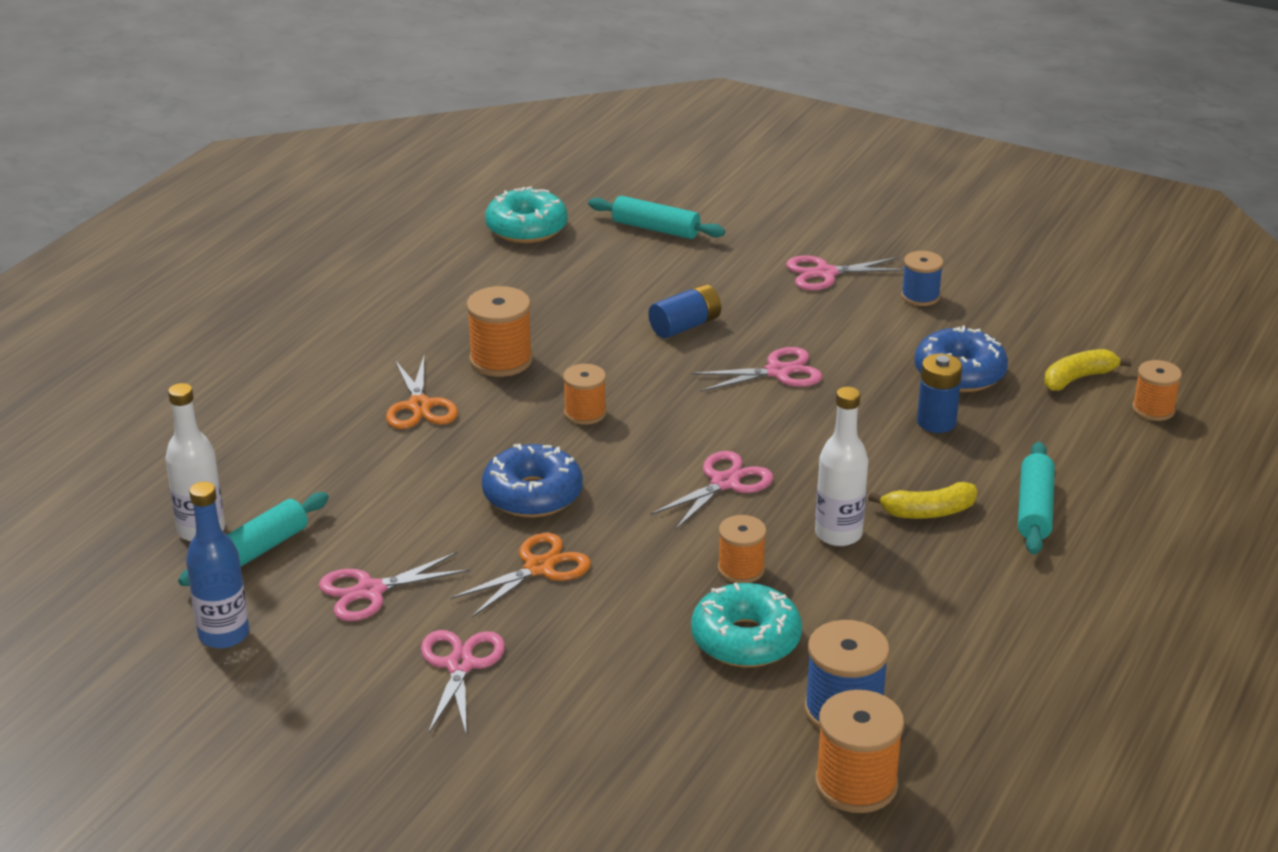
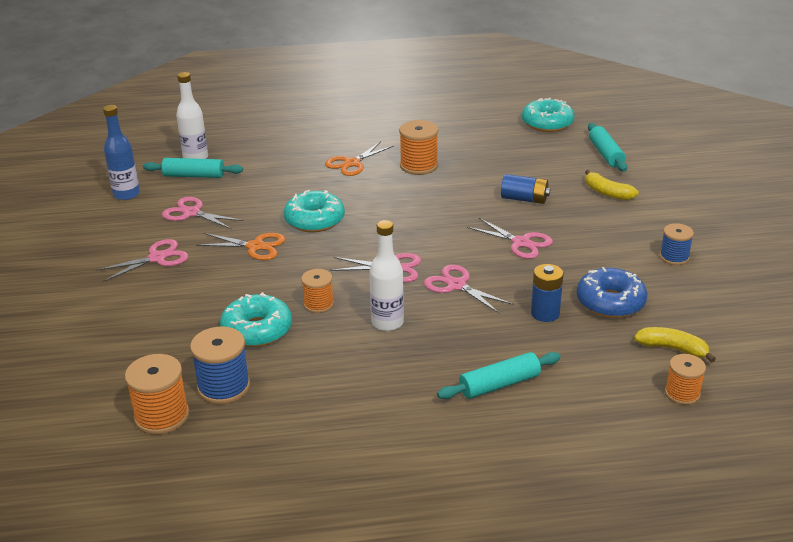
camera: 55 degrees right, 0 degrees up
(532, 495) = (314, 220): blue donut -> turquoise donut
(585, 413) = (403, 205): orange spool -> none
(825, 273) = (646, 218): pink scissors -> pink scissors (456, 285)
(928, 512) = (447, 345): yellow banana -> yellow banana (607, 193)

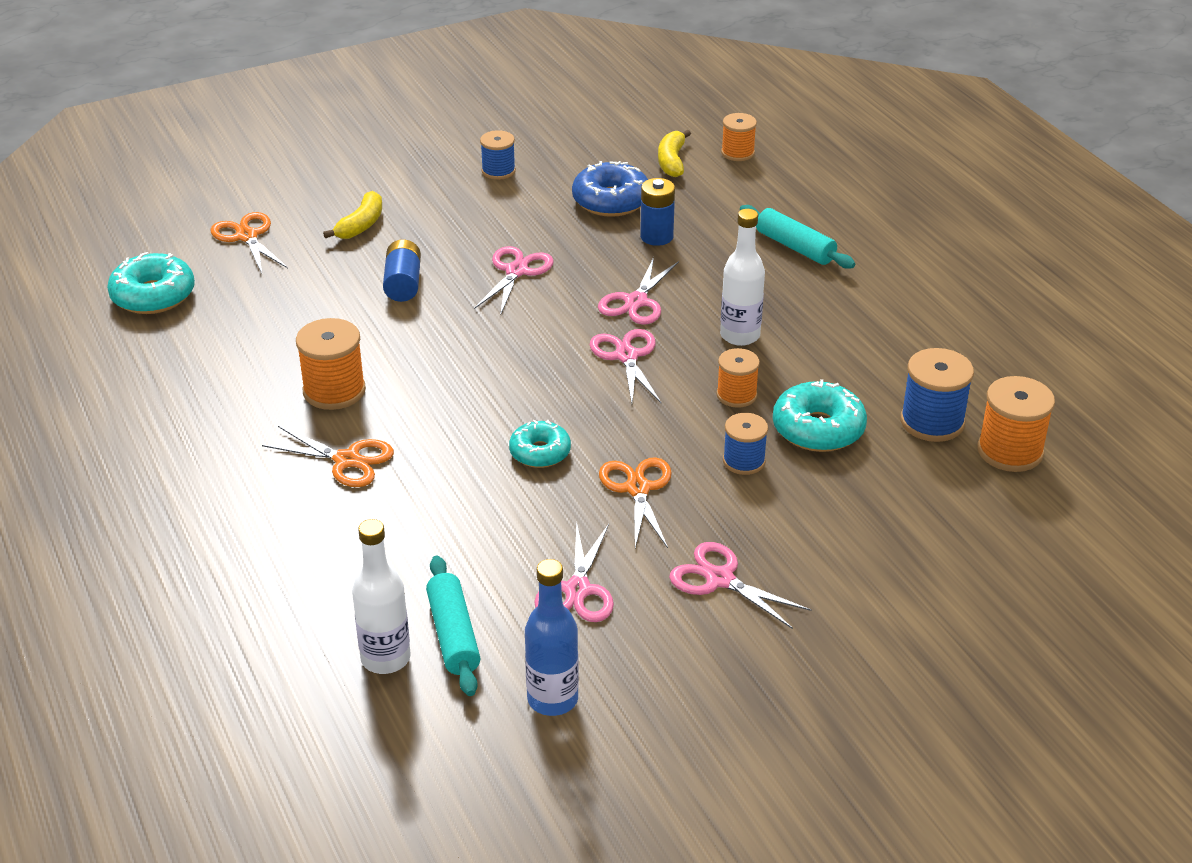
camera: 110 degrees left, 5 degrees up
(249, 290) = (744, 461): none -> blue spool
(314, 220) = (540, 452): turquoise donut -> turquoise donut, size x0.65
(606, 154) = (247, 236): turquoise rolling pin -> orange scissors

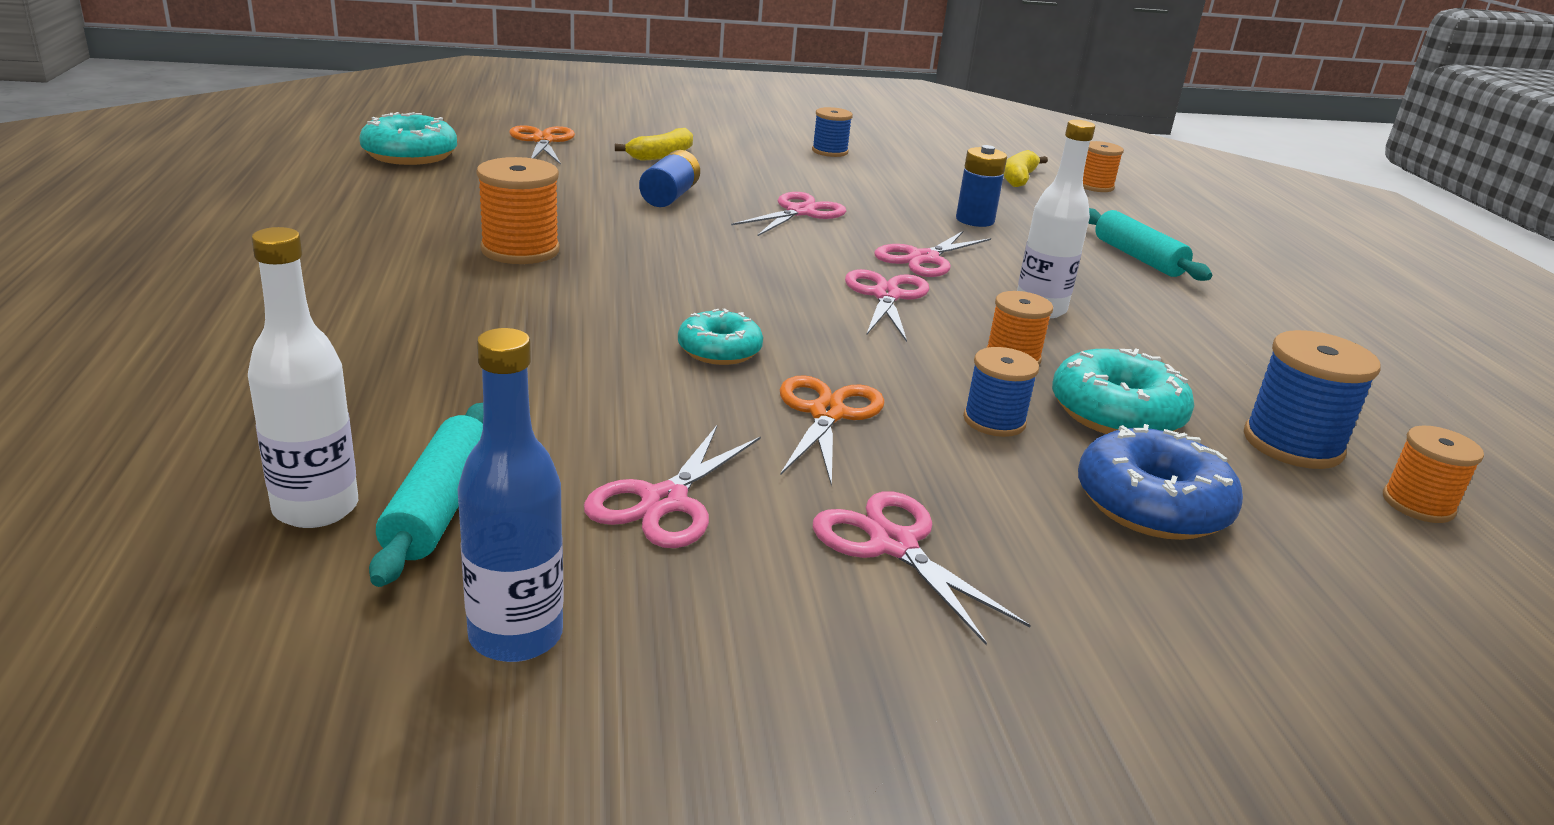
camera: 15 degrees right, 10 degrees down
(347, 460) = (476, 304): orange scissors -> none
(611, 201) = (937, 189): blue donut -> blue donut (1152, 505)
(1010, 451) = (1418, 504): orange spool -> orange spool, size x0.65

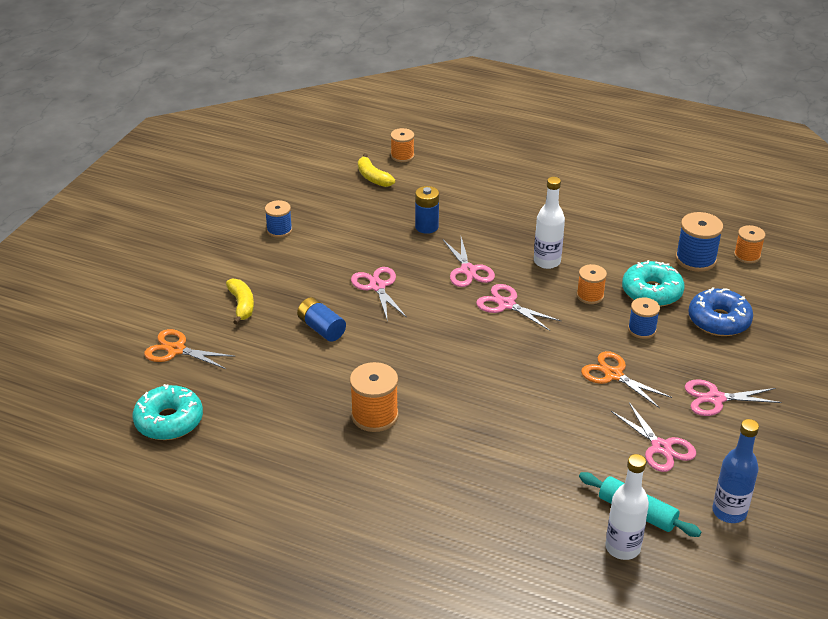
camera: 55 degrees left, 10 degrees up
(719, 350) = (538, 384): turquoise donut -> none
(1138, 258) = (506, 197): turquoise rolling pin -> none

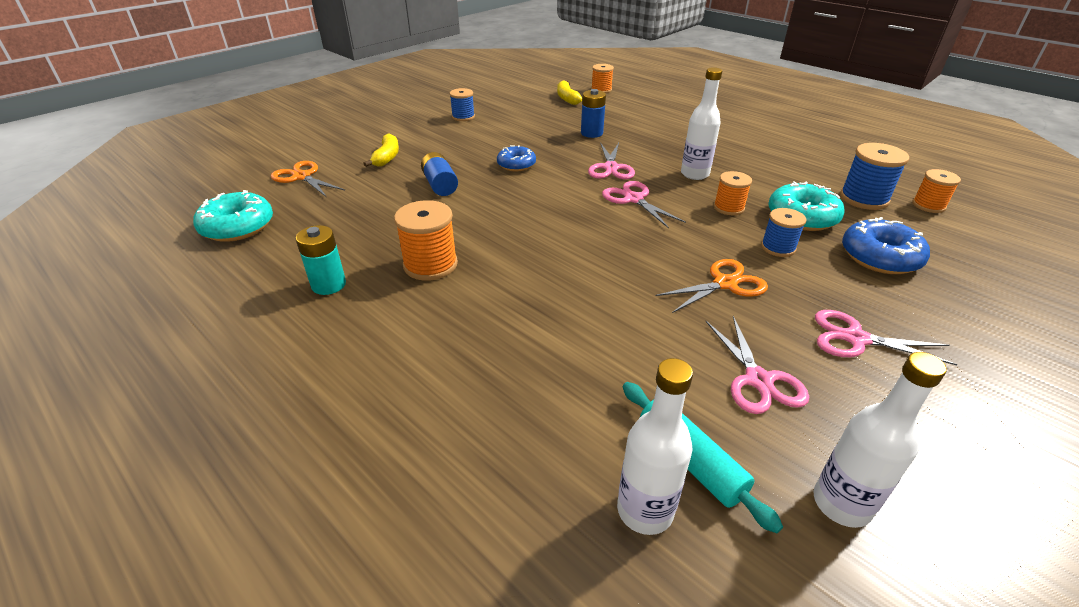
camera: 20 degrees right, 0 degrees up
(304, 455) = (329, 285): none -> turquoise battery
(377, 286) = (516, 165): pink scissors -> blue donut
(613, 375) = (725, 284): orange scissors -> orange scissors turned 90 degrees clockwise
(729, 512) = (841, 504): blue bottle -> white bottle

